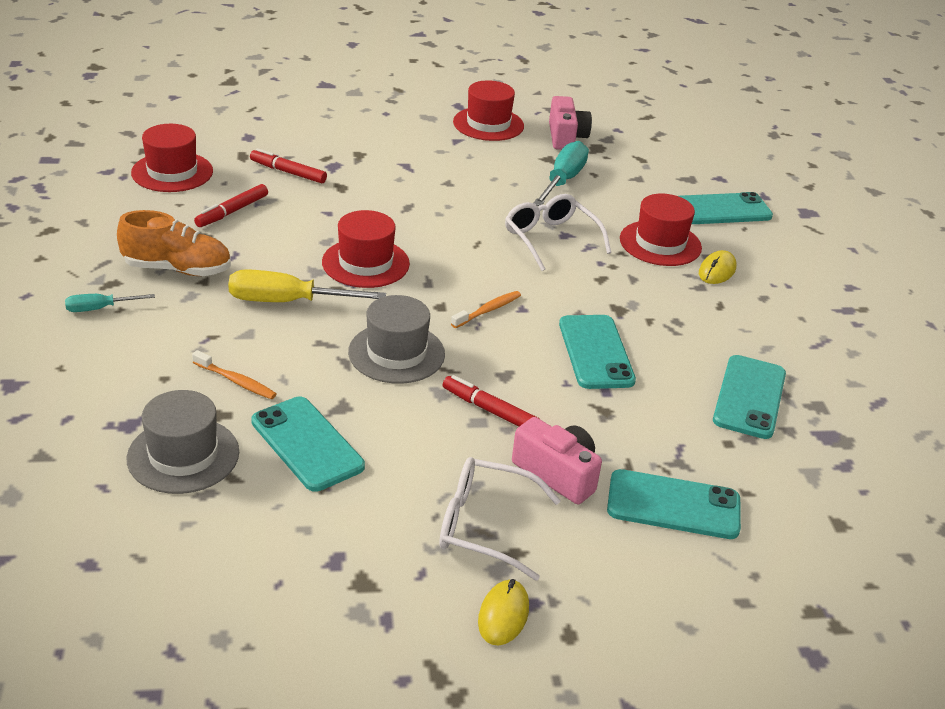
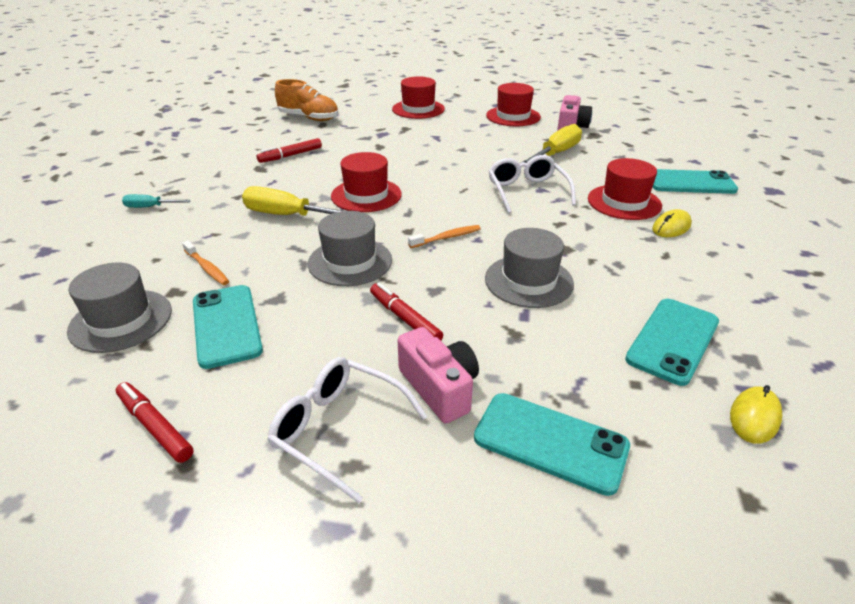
camera: 20 degrees right, 0 degrees up
(172, 172) = (267, 130): red hat -> red hat (418, 109)
(177, 269) = (225, 187): orange shoe -> orange shoe (309, 118)
(288, 172) = (347, 135): red marker -> red marker (155, 427)
(503, 615) = (301, 538): yellow mouse -> yellow mouse (754, 417)
(563, 180) = (556, 153): turquoise screwdriver -> yellow screwdriver
(596, 352) = (528, 281): turquoise phone -> grey hat

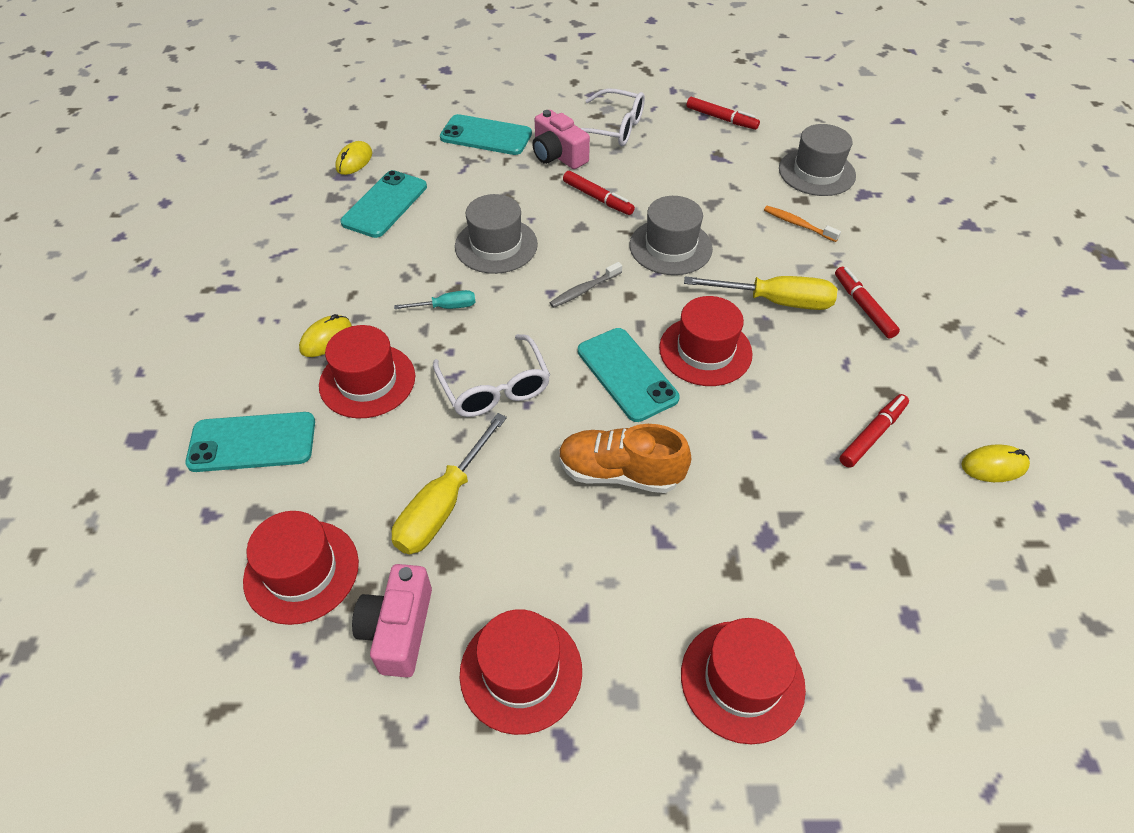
camera: 170 degrees right, 15 degrees up
(150, 207) = (945, 295): turquoise screwdriver -> turquoise screwdriver (446, 307)
(223, 206) = (863, 307): none -> red marker
(226, 325) = (733, 177): turquoise phone -> turquoise phone (627, 374)
(237, 142) = (994, 466): none -> yellow mouse
(309, 118) = (946, 588): orange shoe -> orange shoe (620, 473)
(447, 237) = (584, 290): orange toothbrush -> grey toothbrush
(627, 142) = (301, 571): none -> red hat

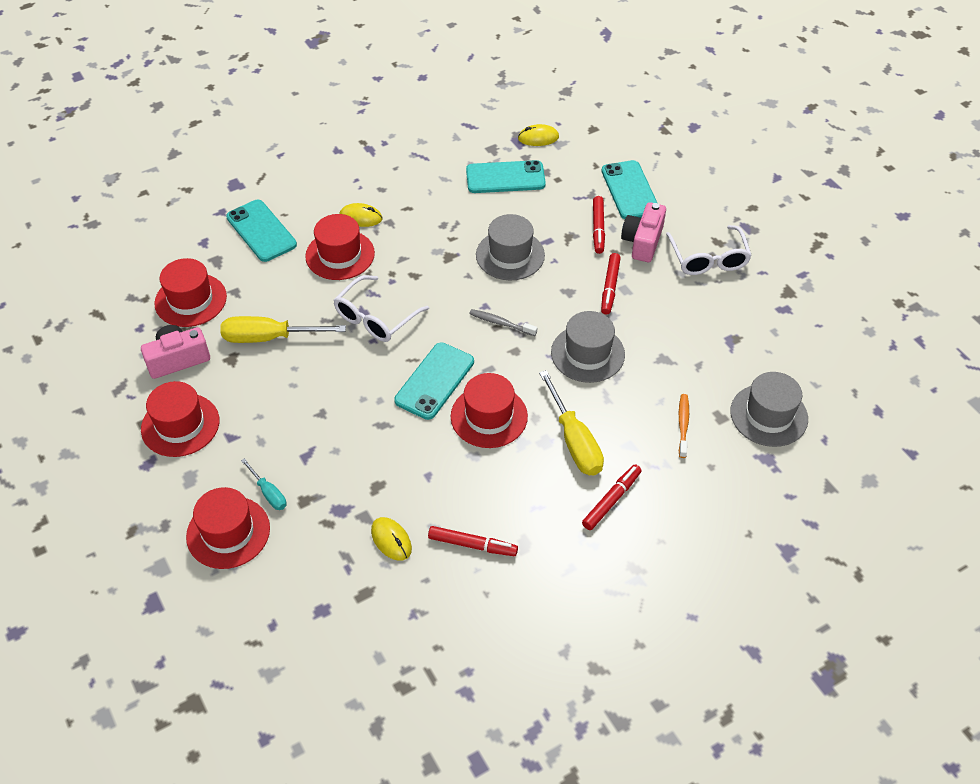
camera: 60 degrees right, 0 degrees up
(446, 307) = (430, 259): turquoise screwdriver -> turquoise screwdriver (269, 493)
(620, 473) = (346, 412): orange shoe -> none
(721, 119) = (789, 322): red marker -> red marker (598, 228)
(994, 466) = (491, 632): yellow mouse -> yellow mouse (391, 540)

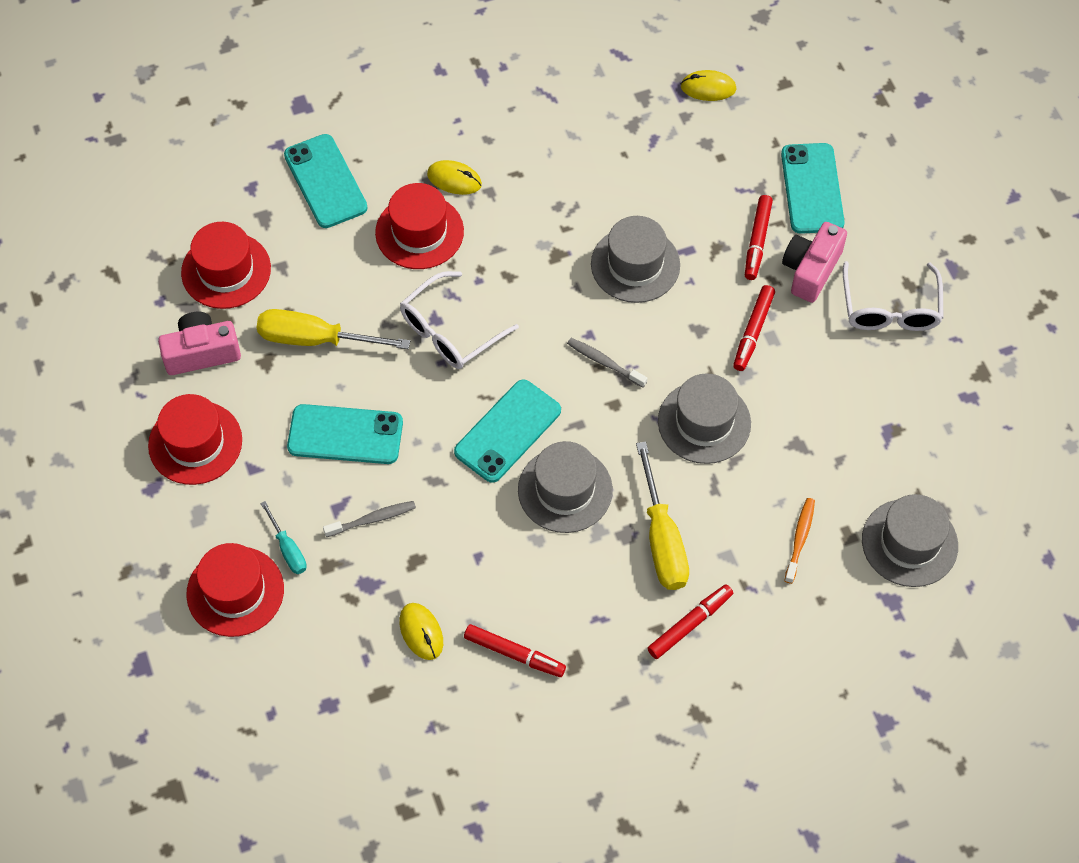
camera: 10 degrees right, 10 degrees up
(336, 460) = (372, 519): none -> grey toothbrush
(489, 416) = (565, 490): red hat -> grey hat
(505, 177) = (652, 145): turquoise phone -> turquoise phone (345, 435)

